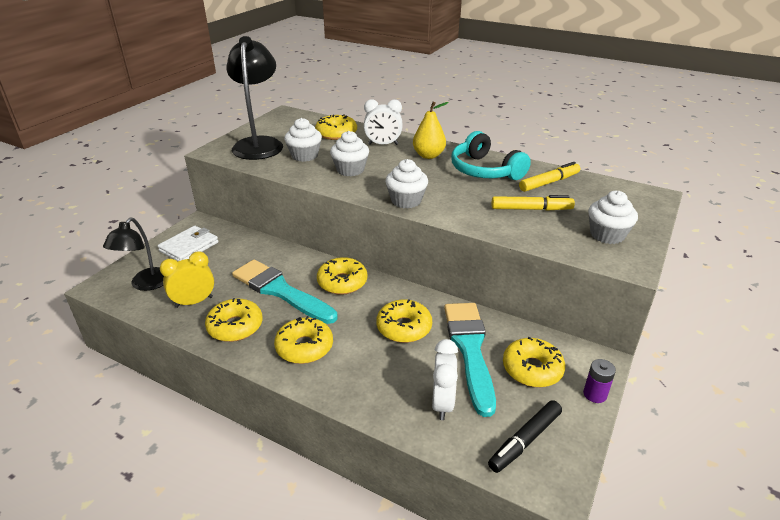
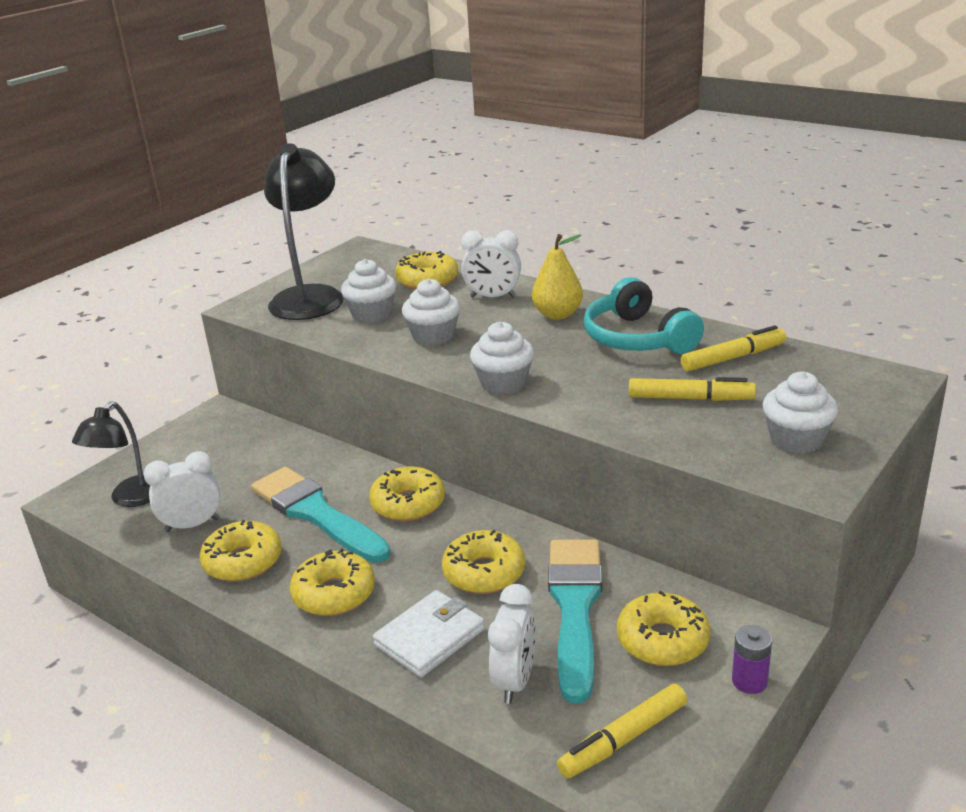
camera: 10 degrees right, 5 degrees down
(189, 247) = (199, 446): white wallet -> white wallet (429, 637)
(194, 302) = (192, 525): yellow clock -> white clock
(525, 440) = (623, 739): black marker -> yellow marker

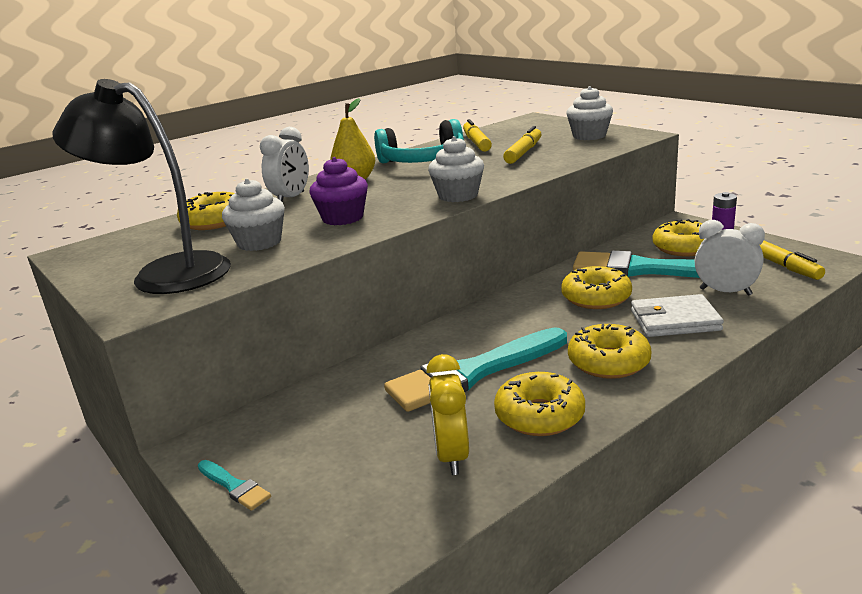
camera: 75 degrees left, 5 degrees down
(131, 498) = (358, 516): black lamp -> none
(172, 441) = (234, 486): none -> turquoise brush
(192, 525) = (452, 456): white clock -> yellow clock
(408, 504) = (483, 326): yellow donut -> none
(429, 637) = (675, 320): white wallet -> white wallet turned 60 degrees counterclockwise
(433, 336) = (343, 218): white cupcake -> purple cupcake

